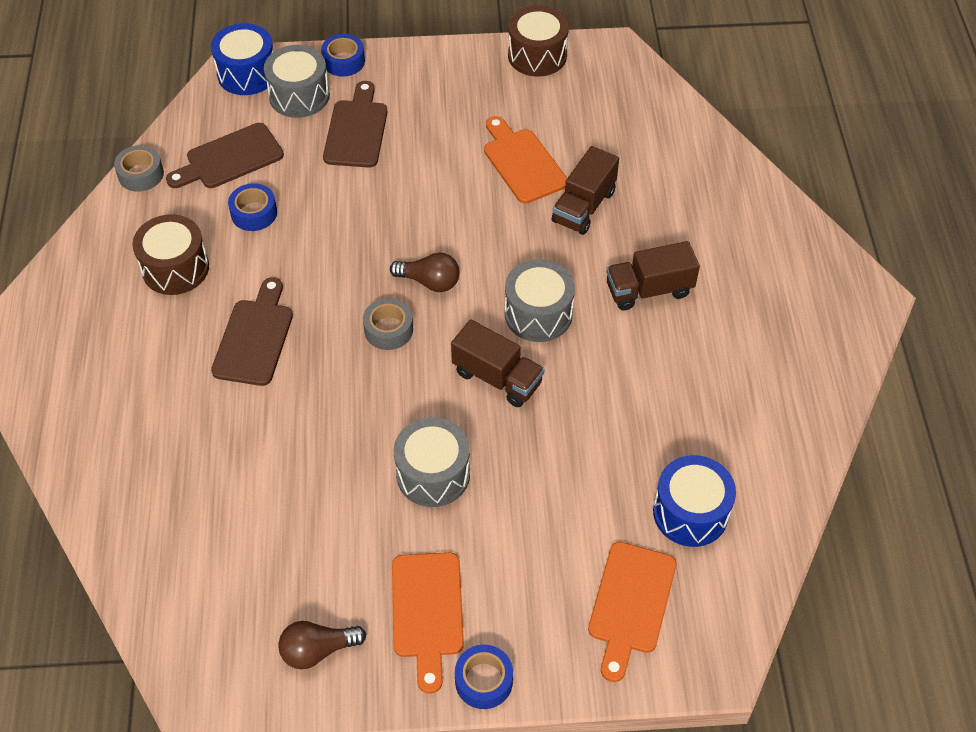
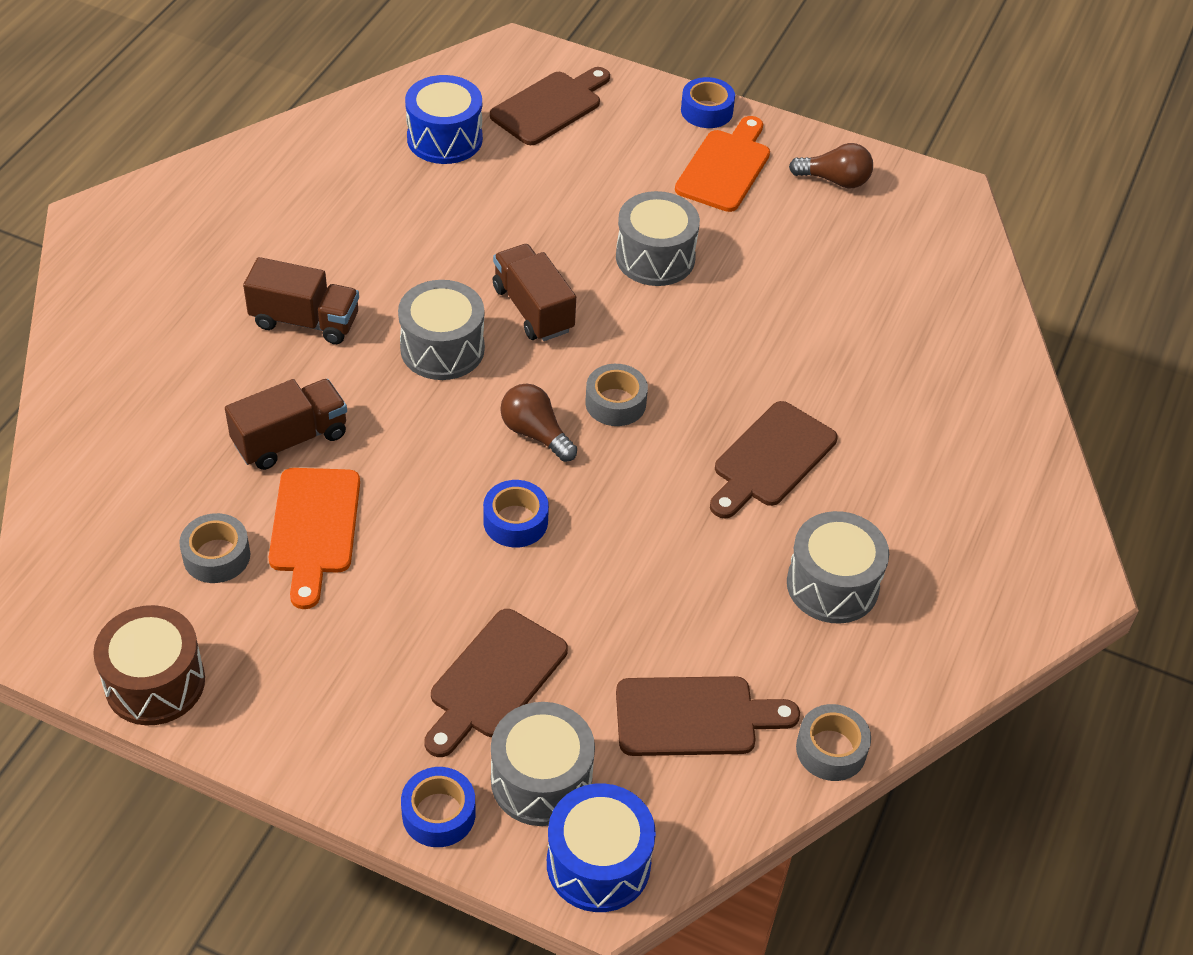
camera: 155 degrees left, 5 degrees down
(175, 268) = (832, 585): brown drum -> grey drum
(254, 213) = (699, 616): blue tape -> blue tape (515, 521)
(564, 124) = (216, 556): none -> grey tape
(630, 604) = (550, 106): orange cutting board -> brown cutting board

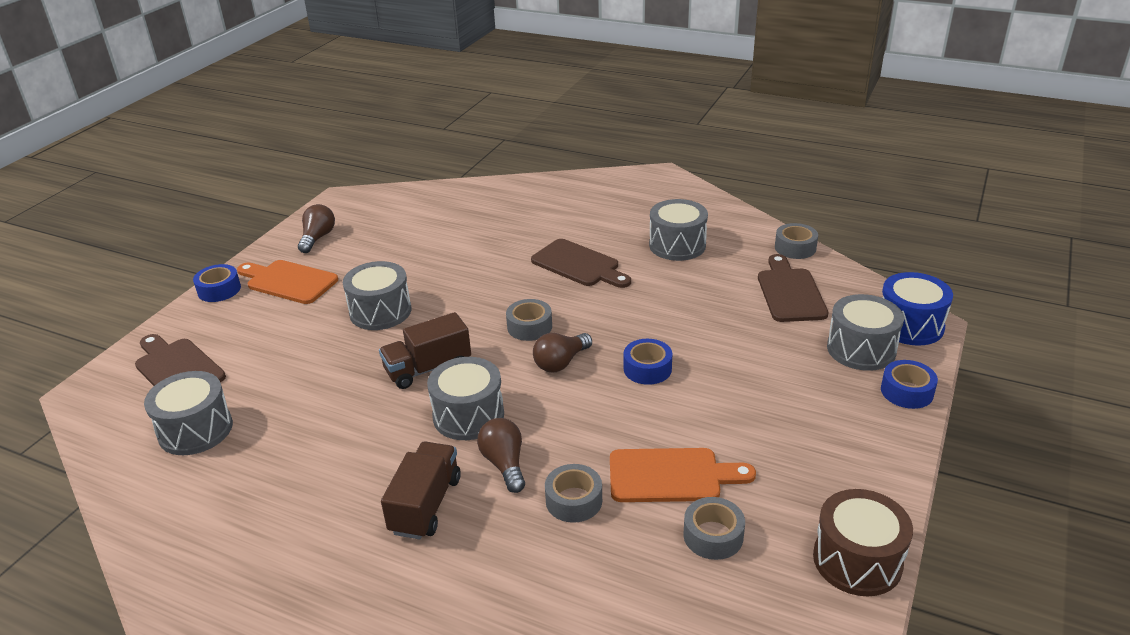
camera: 85 degrees left, 15 degrees down
(290, 439) = (574, 500): brown truck -> grey tape
(356, 381) = (504, 464): none -> brown light bulb
(444, 138) = (195, 430): blue drum -> grey drum
(494, 680) = (790, 372): brown cutting board -> none

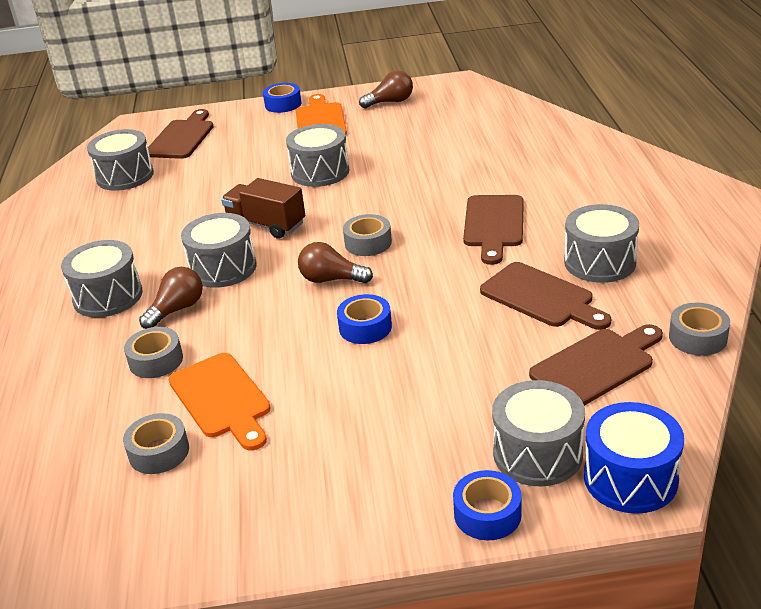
camera: 60 degrees right, 0 degrees up
(426, 505) = (108, 296): brown truck -> grey drum
(693, 282) = (541, 297): none -> brown cutting board
(857, 560) = (179, 556): brown drum -> none

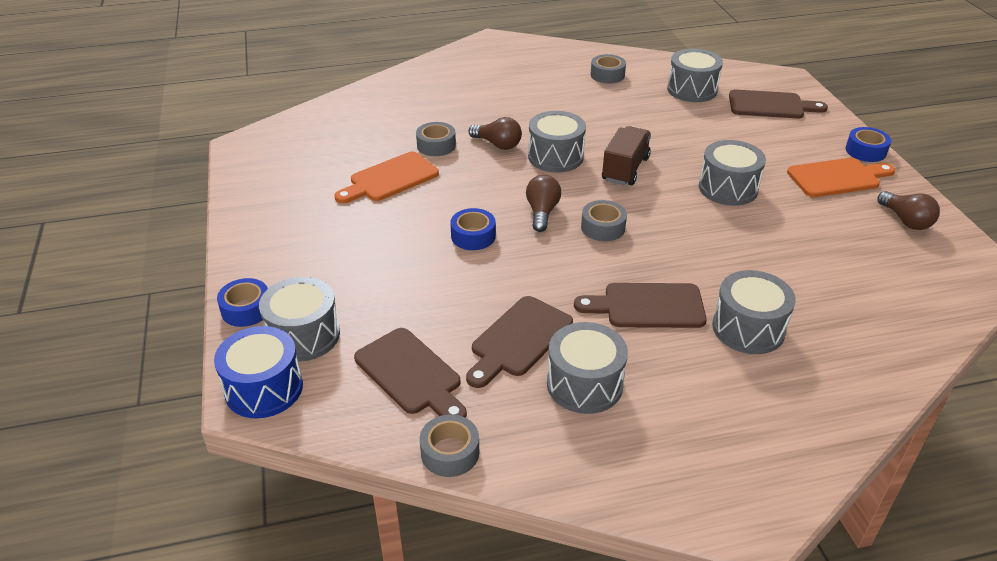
camera: 80 degrees right, 5 degrees up
(108, 296) = (514, 113): grey drum -> grey drum (748, 328)
(159, 452) = (340, 162): grey tape -> grey tape (607, 75)

